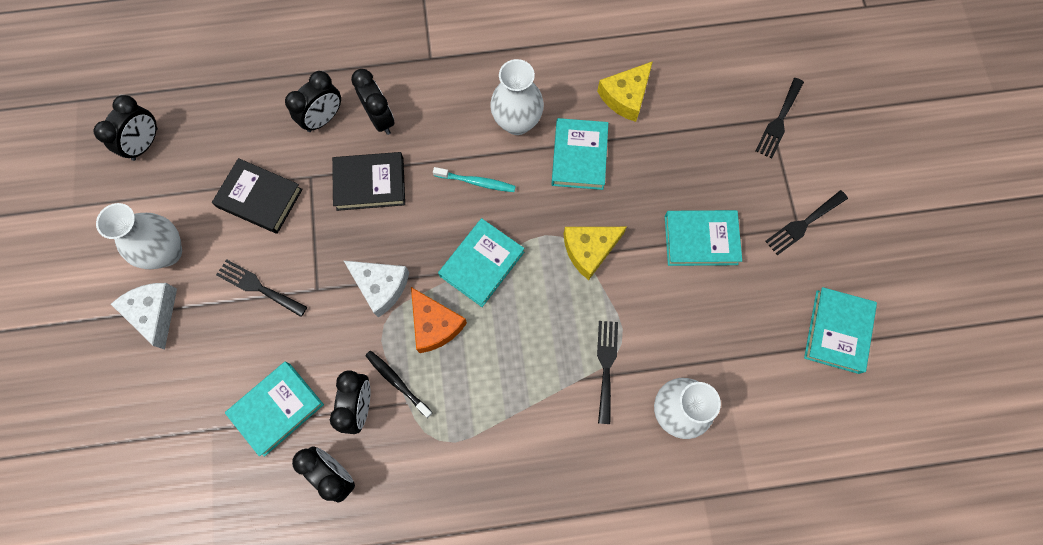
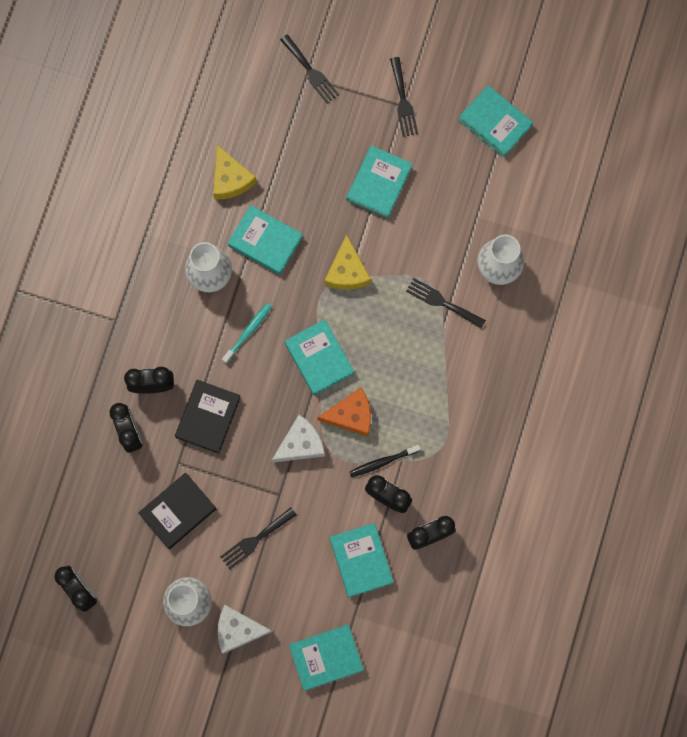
camera: 65 degrees left, 5 degrees up
(154, 420) = (326, 657): none -> turquoise book

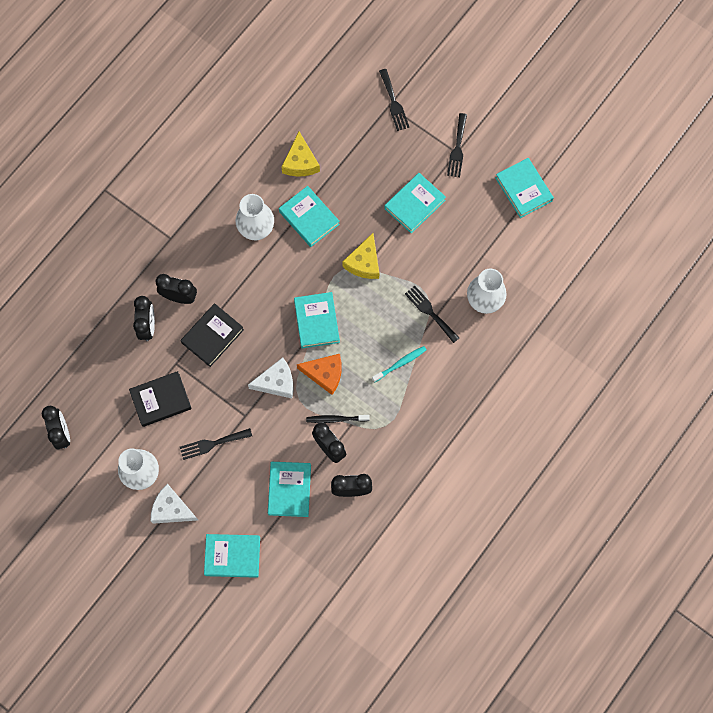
camera: 20 degrees right, 5 degrees down
(248, 332) = (269, 282): turquoise toothbrush -> turquoise toothbrush (400, 363)

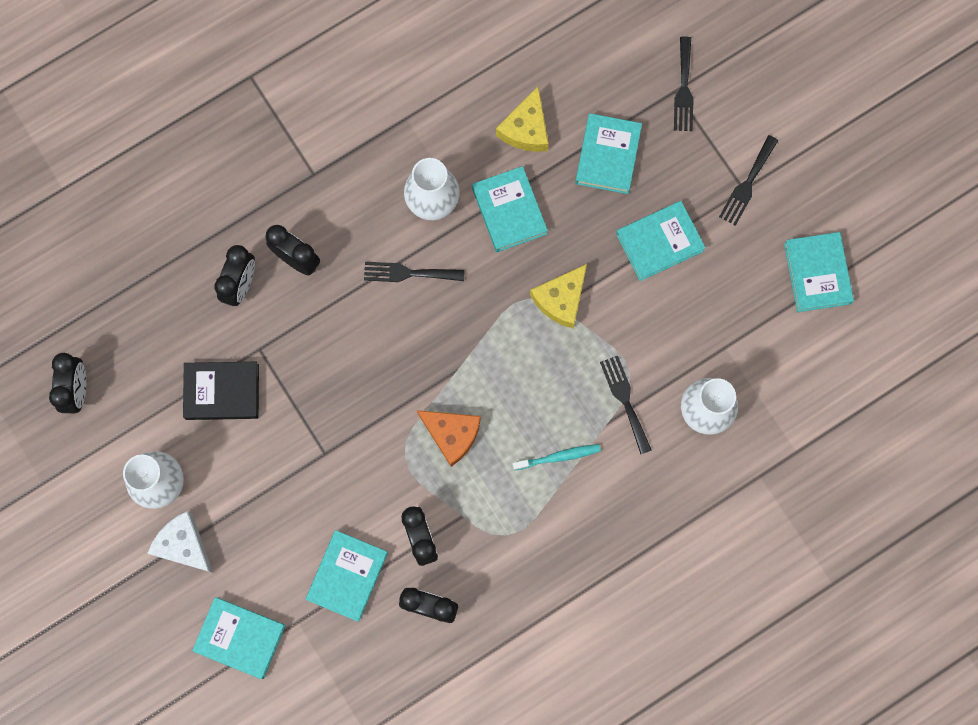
camera: 20 degrees right, 5 degrees up
(212, 336) = (321, 329): black book -> none
(212, 444) = (268, 476): black fork -> black fork (408, 273)
(277, 382) = (384, 423): white cheese -> none
(317, 321) = (467, 358): turquoise book -> turquoise book (608, 155)
(336, 419) = (444, 502): black toothbrush -> none

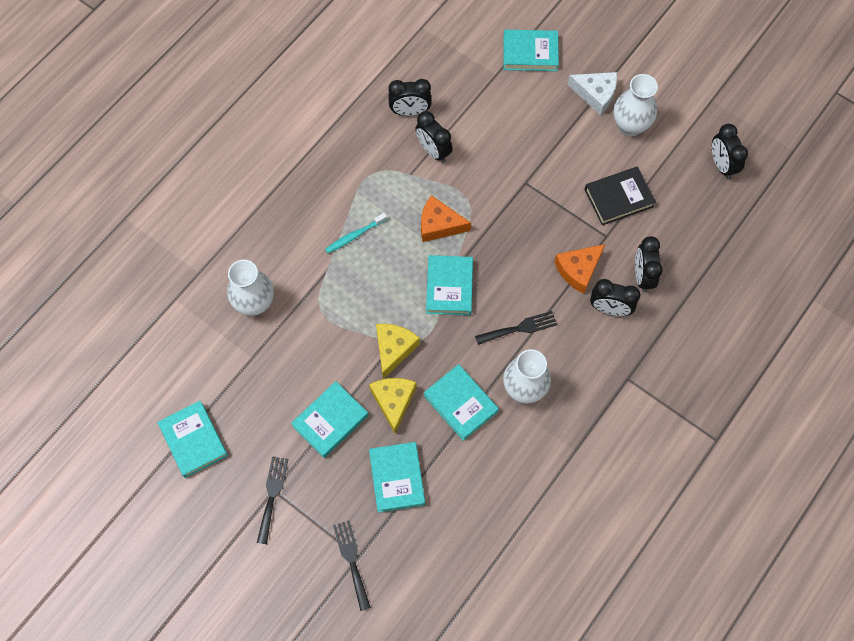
camera: 160 degrees right, 10 degrees down
(311, 318) = (578, 270): none -> orange cheese
(347, 576) = (474, 111): turquoise book -> turquoise book (449, 287)
(526, 129) = (473, 476): yellow cheese -> yellow cheese (393, 401)
(625, 400) = (318, 291): black fork -> none

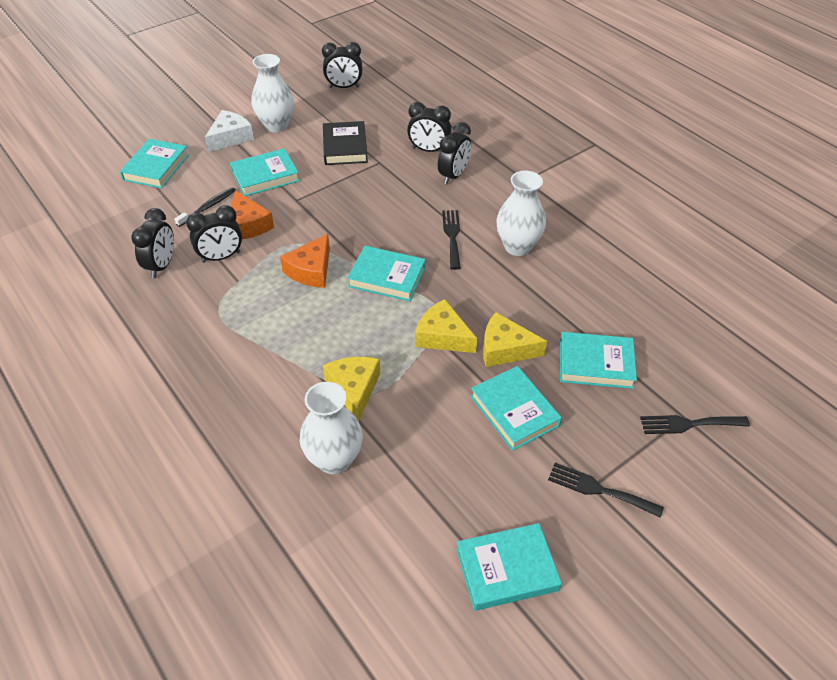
camera: 75 degrees left, 20 degrees down
(321, 297) = (354, 389): none -> yellow cheese
(354, 236) = (289, 343): turquoise toothbrush -> none
(460, 403) = (521, 295): turquoise book -> turquoise book (265, 176)
(491, 116) = (208, 207): none -> black toothbrush
(578, 270) = (406, 186): orange cheese -> orange cheese (247, 225)

